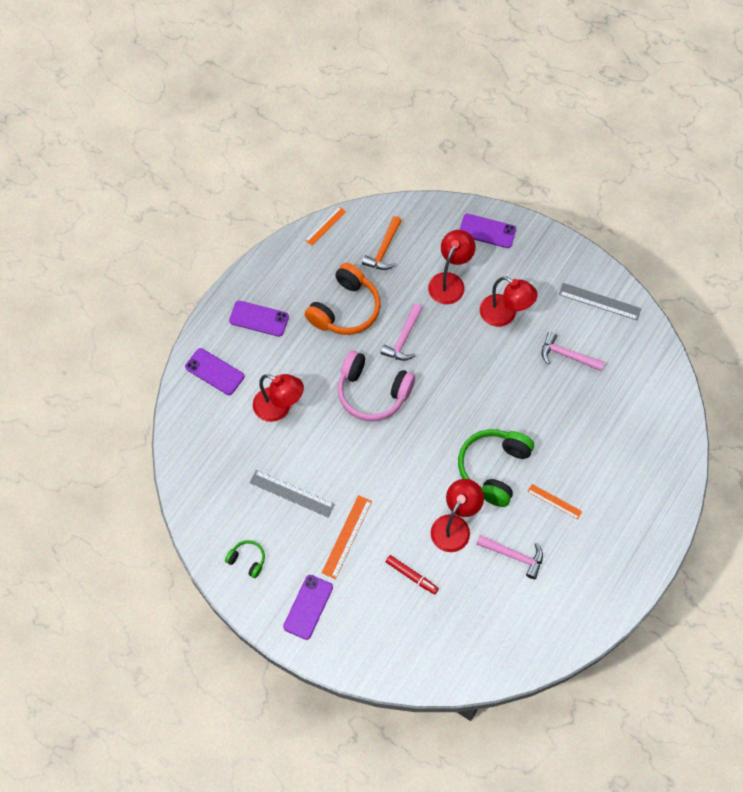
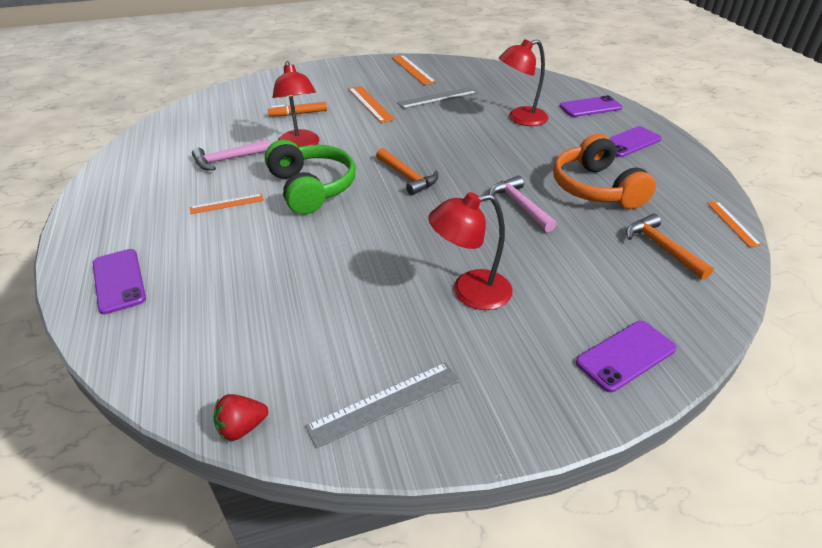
camera: 130 degrees right, 25 degrees down
(247, 560) = (413, 69): green headphones -> orange ruler
(308, 607) = (347, 75): purple phone -> purple phone (119, 281)
(372, 392) = (479, 163): pink headphones -> none
(411, 576) = (298, 113): red marker -> orange marker
(429, 423) = (407, 177): none -> orange hammer
(449, 282) = (565, 274): red lamp -> none
(567, 355) = (351, 311): pink hammer -> none
(660, 341) = (242, 427): none -> red strawberry

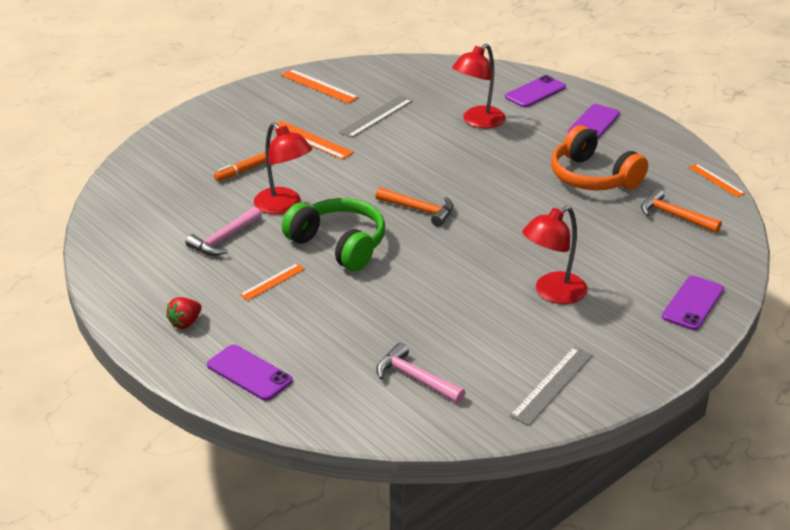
camera: 25 degrees left, 5 degrees down
(242, 427) = (465, 432): red strawberry -> red strawberry (185, 323)
(520, 205) = (540, 210): pink hammer -> pink hammer (415, 378)

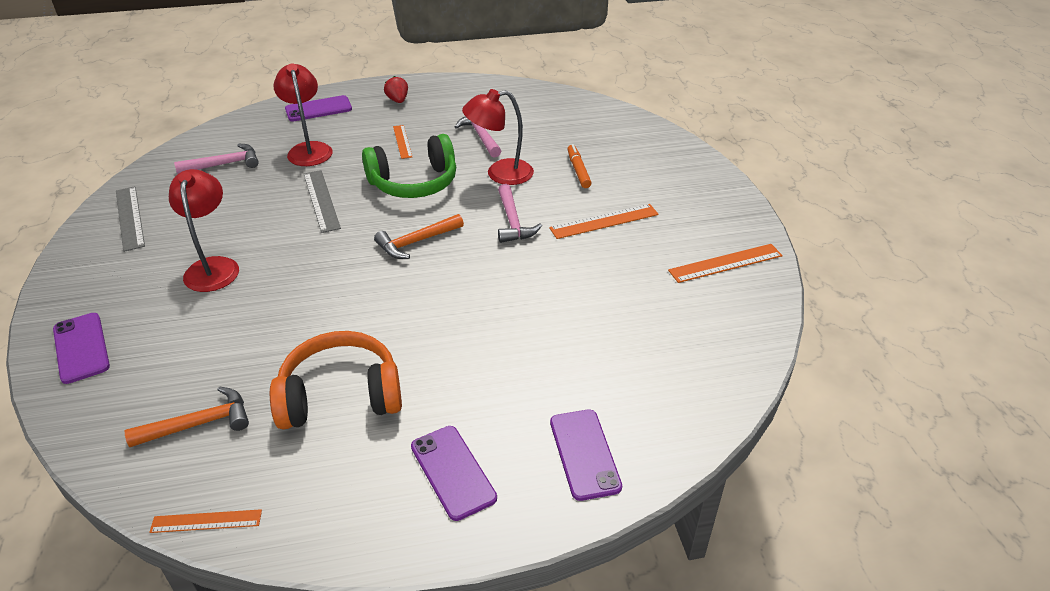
camera: 120 degrees right, 5 degrees up
(349, 177) = (513, 221): none -> pink hammer
(376, 116) = (622, 280): grey ruler -> grey ruler (321, 200)
(478, 121) = (548, 356): red lamp -> red lamp (309, 149)

